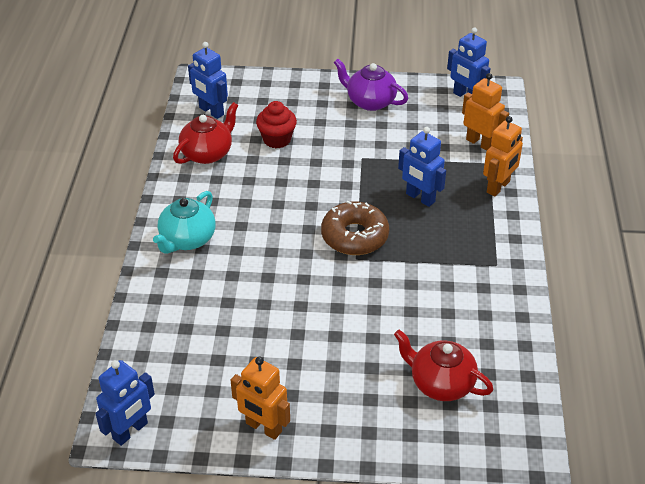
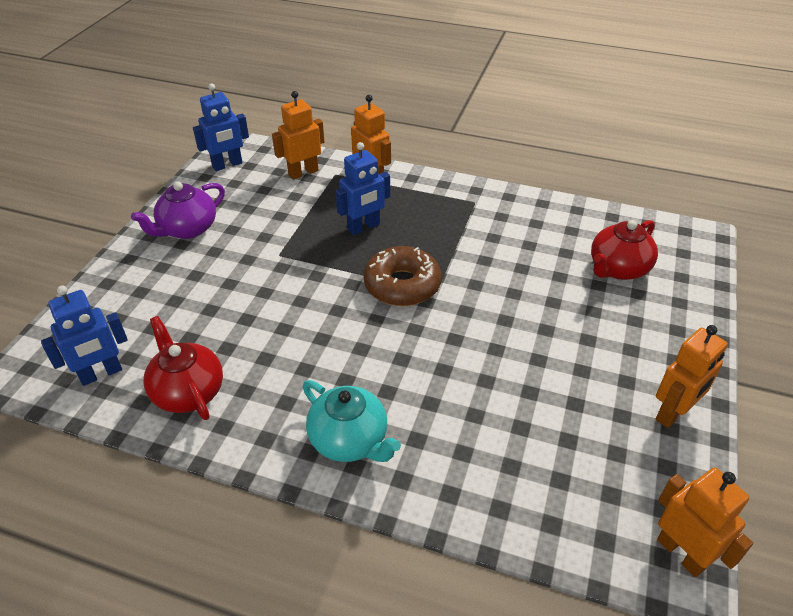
camera: 75 degrees left, 0 degrees up
(130, 431) = (681, 553): blue robot -> orange robot
(277, 139) = (203, 318): red cupcake -> none

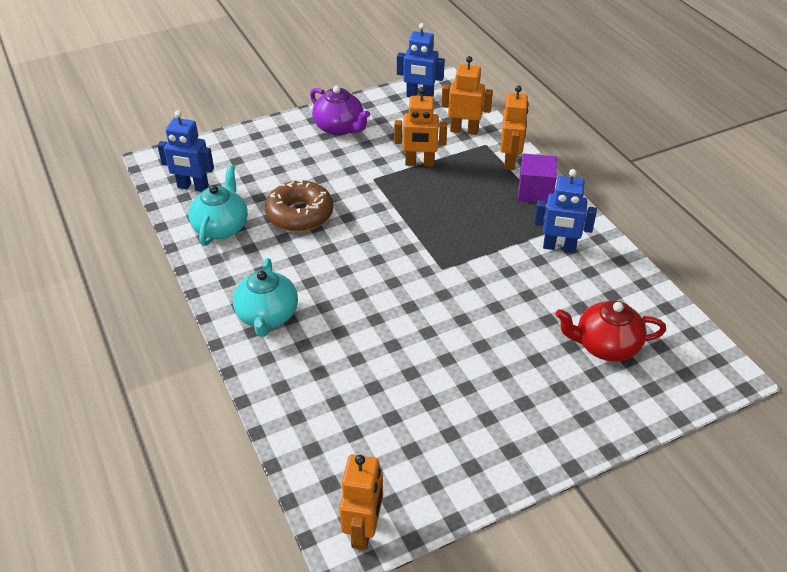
camera: 45 degrees right, 0 degrees up
(187, 229) = (339, 128): purple teapot -> purple teapot turned 135 degrees counterclockwise
(188, 391) = (221, 227): red teapot -> turquoise teapot
(364, 227) = (453, 194): blue robot -> blue robot (559, 247)
(402, 285) = (424, 249): brown donut -> brown donut (300, 214)
(421, 189) = (535, 192): none -> purple cube
(673, 413) = (489, 461): orange robot -> orange robot (419, 163)

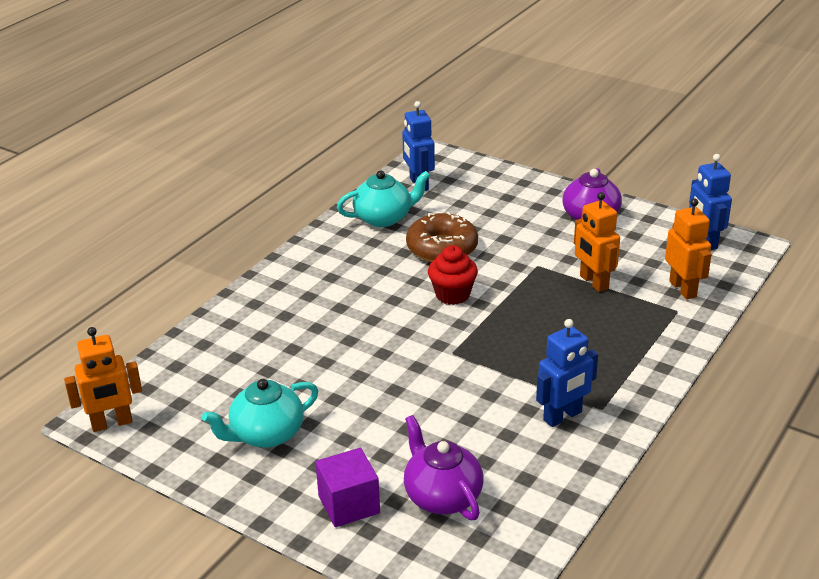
camera: 60 degrees right, 10 degrees down
(267, 316) = (301, 284): turquoise teapot -> turquoise teapot (266, 434)
(368, 236) = (452, 295): none -> red cupcake
(510, 161) = (668, 336): orange robot -> none
(535, 192) = (637, 370): purple cube -> purple cube (349, 504)
(559, 247) = (563, 416): blue robot -> blue robot turned 105 degrees counterclockwise
(605, 346) = (442, 496): red teapot -> purple teapot

